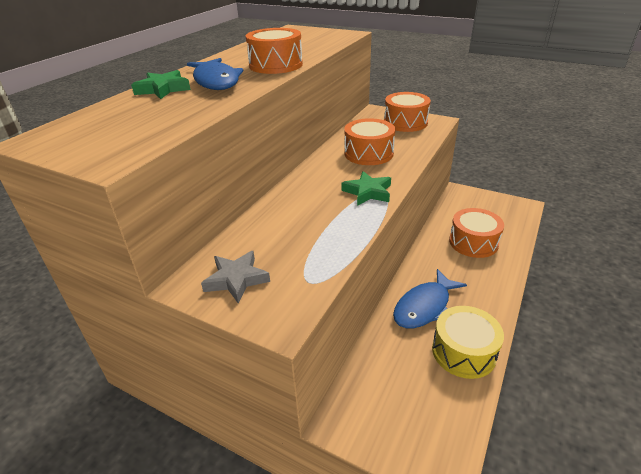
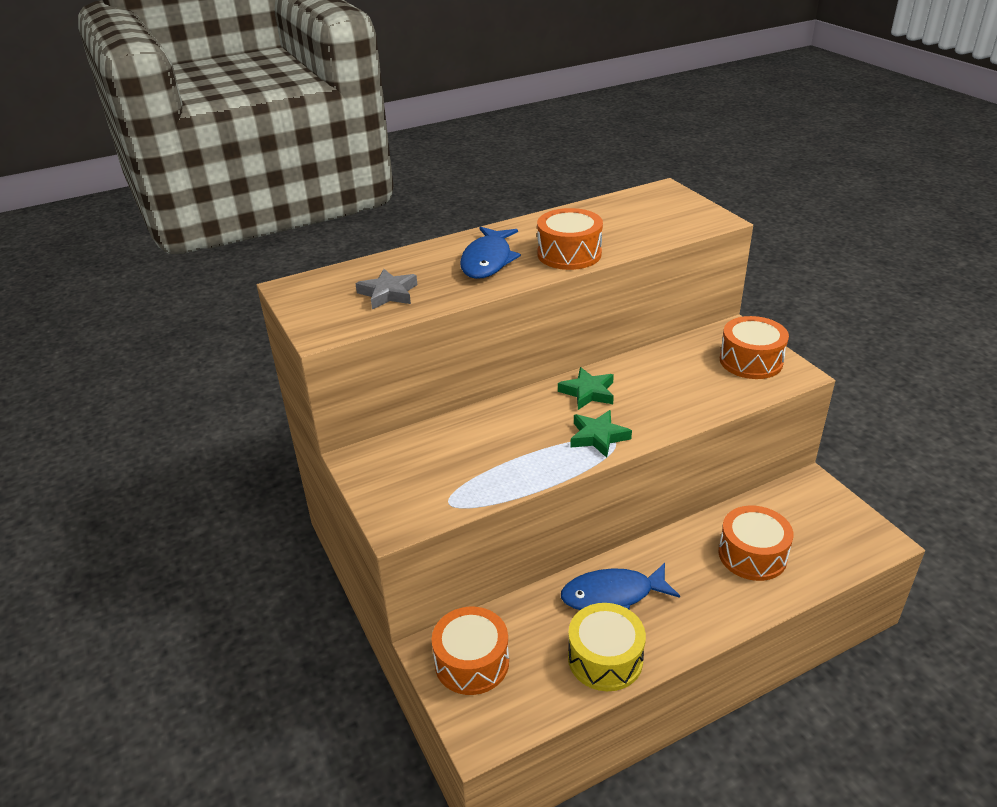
camera: 35 degrees right, 0 degrees up
(163, 89) = (433, 256): green star -> green star (588, 392)
(236, 279) = (395, 472): grey star -> grey star (388, 293)
(368, 153) = (654, 388): orange drum -> orange drum (472, 662)

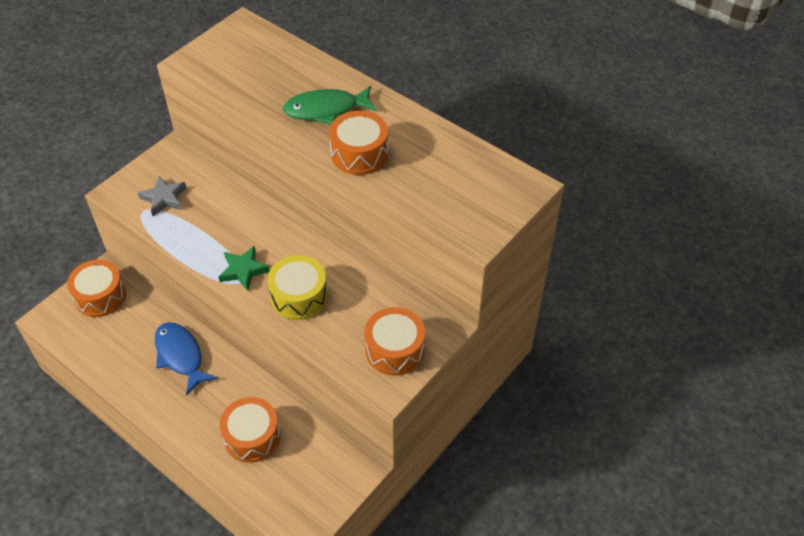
camera: 65 degrees right, 15 degrees up
(388, 293) = (252, 74): grey star -> grey star (164, 198)
(488, 261) = (326, 110): blue fish -> green fish
(588, 392) = (299, 249): green star -> none
(605, 658) = (122, 366): yellow drum -> yellow drum (299, 296)

